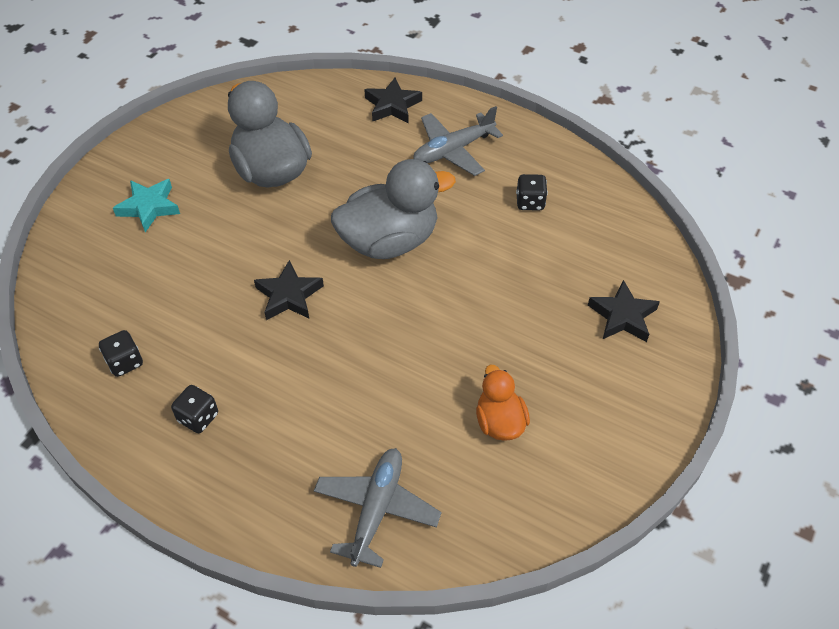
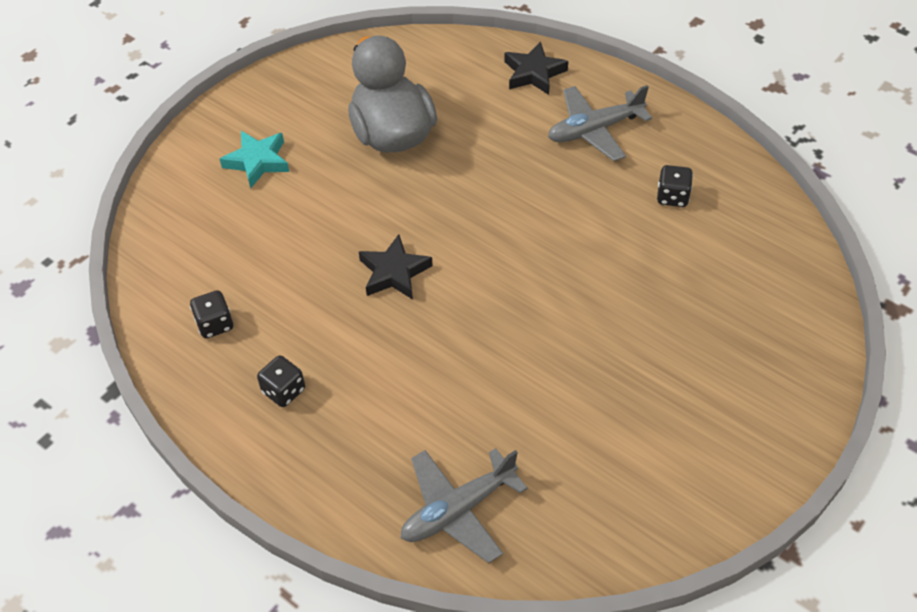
camera: 10 degrees right, 0 degrees up
(376, 509) = (458, 509): grey plane -> grey plane turned 150 degrees counterclockwise
(389, 241) = (510, 224): grey duck -> none
(499, 422) = (603, 434): orange duck -> none
(622, 316) = (757, 334): black star -> none

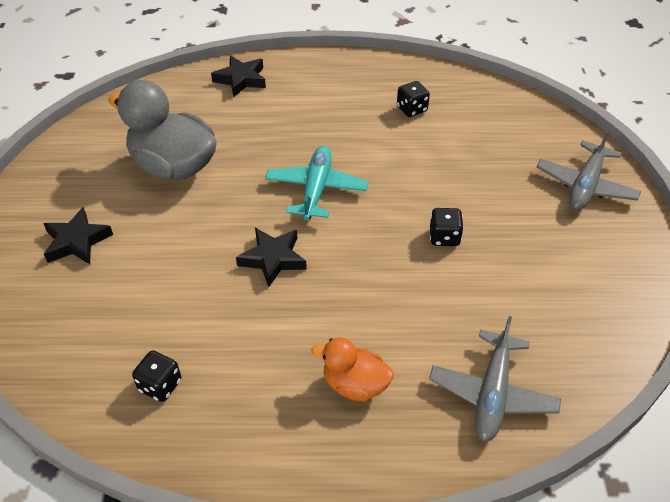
camera: 40 degrees left, 5 degrees down
(257, 161) = (77, 241): turquoise star -> black star
(284, 391) = (272, 398): black dice -> black dice (444, 237)
(355, 424) = (355, 385): none -> orange duck
(494, 228) = (316, 189): none -> turquoise plane
(594, 130) = (319, 94): grey plane -> grey plane (585, 185)

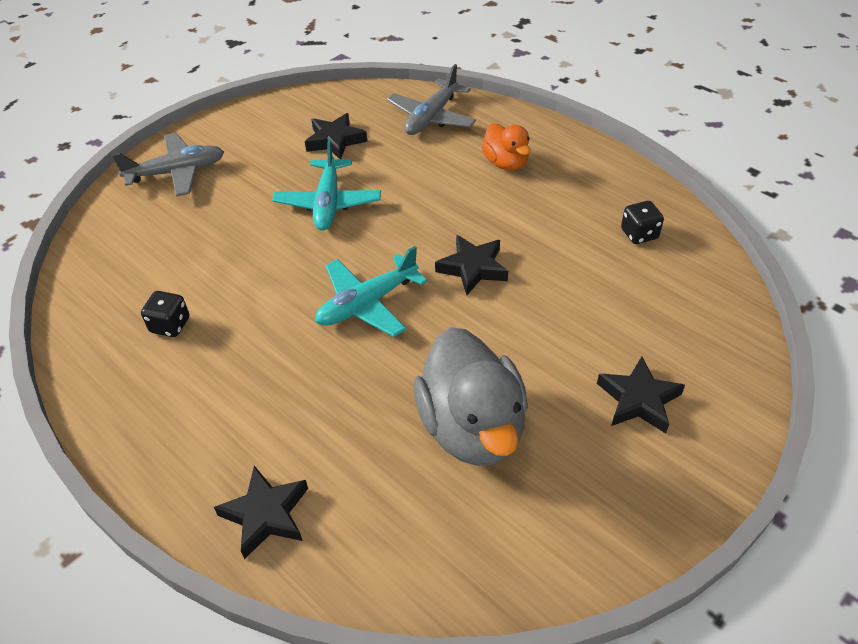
camera: 135 degrees left, 0 degrees up
(444, 237) = (328, 203): black dice -> turquoise plane
(492, 393) = (431, 117): grey plane -> grey plane turned 150 degrees clockwise
(530, 297) = (335, 140): none -> black star

